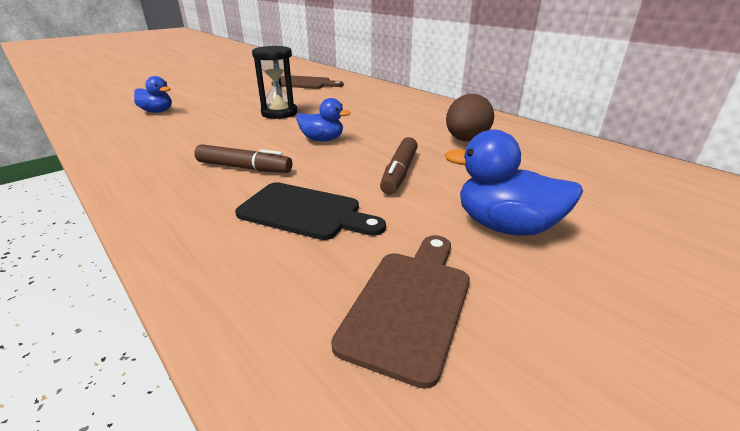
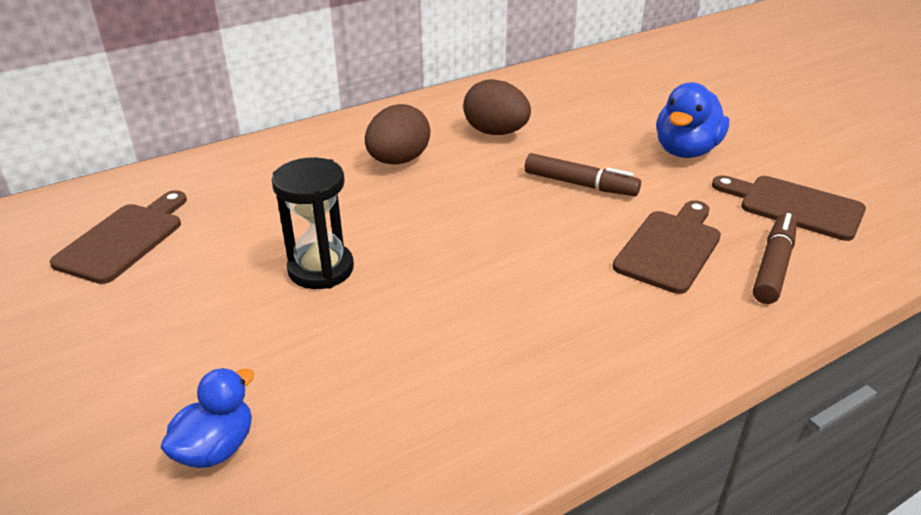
camera: 80 degrees left, 5 degrees up
(244, 168) = (554, 295): brown marker -> brown marker (773, 266)
(305, 212) = (670, 248): black cutting board -> brown cutting board
(322, 140) = (465, 229): blue duck -> none
(402, 118) = (398, 161): none -> brown egg

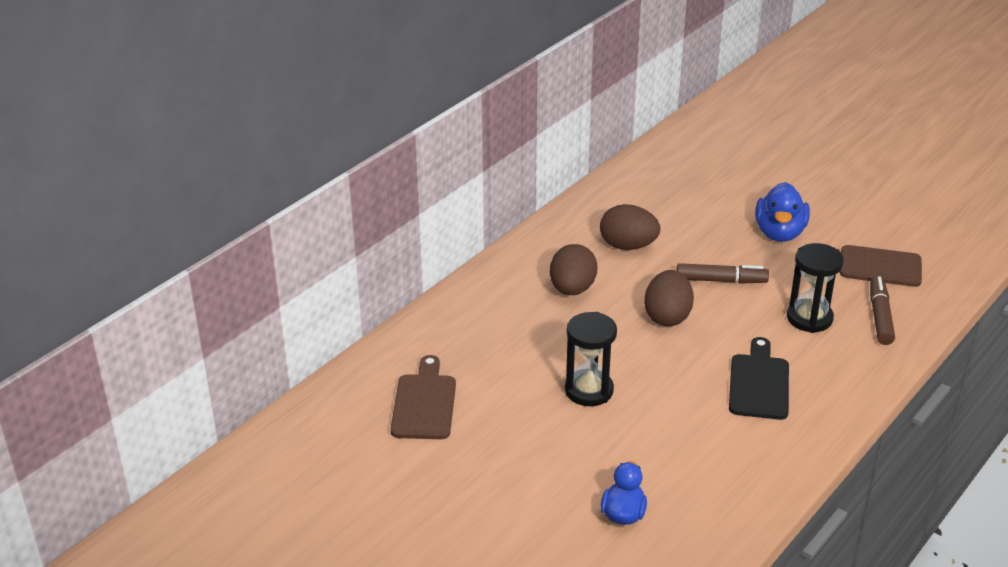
camera: 20 degrees left, 0 degrees up
(485, 209) = (667, 316): none -> brown egg
(548, 312) = (759, 383): none -> black cutting board
(670, 248) = (809, 318): brown cutting board -> black hourglass

